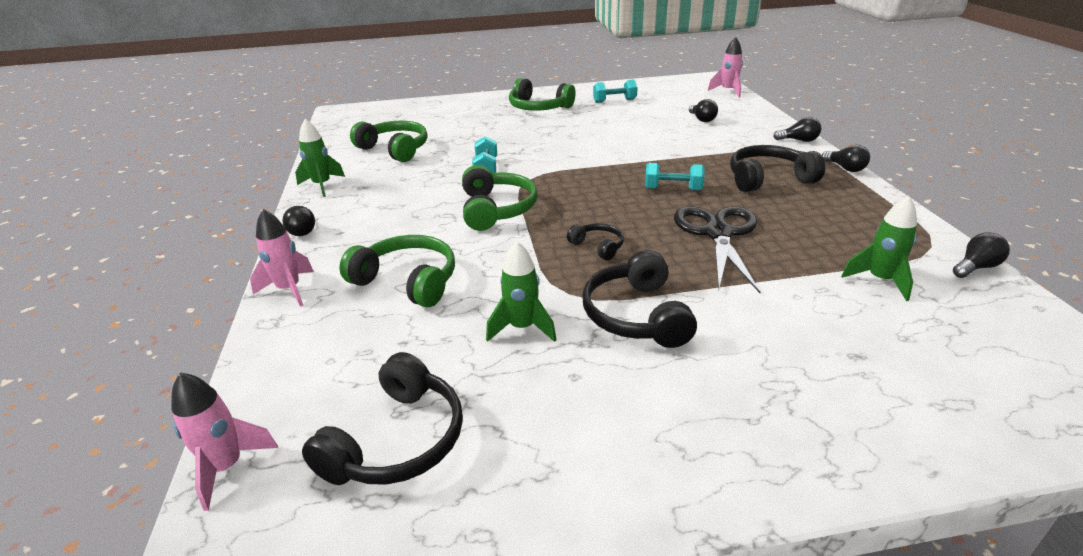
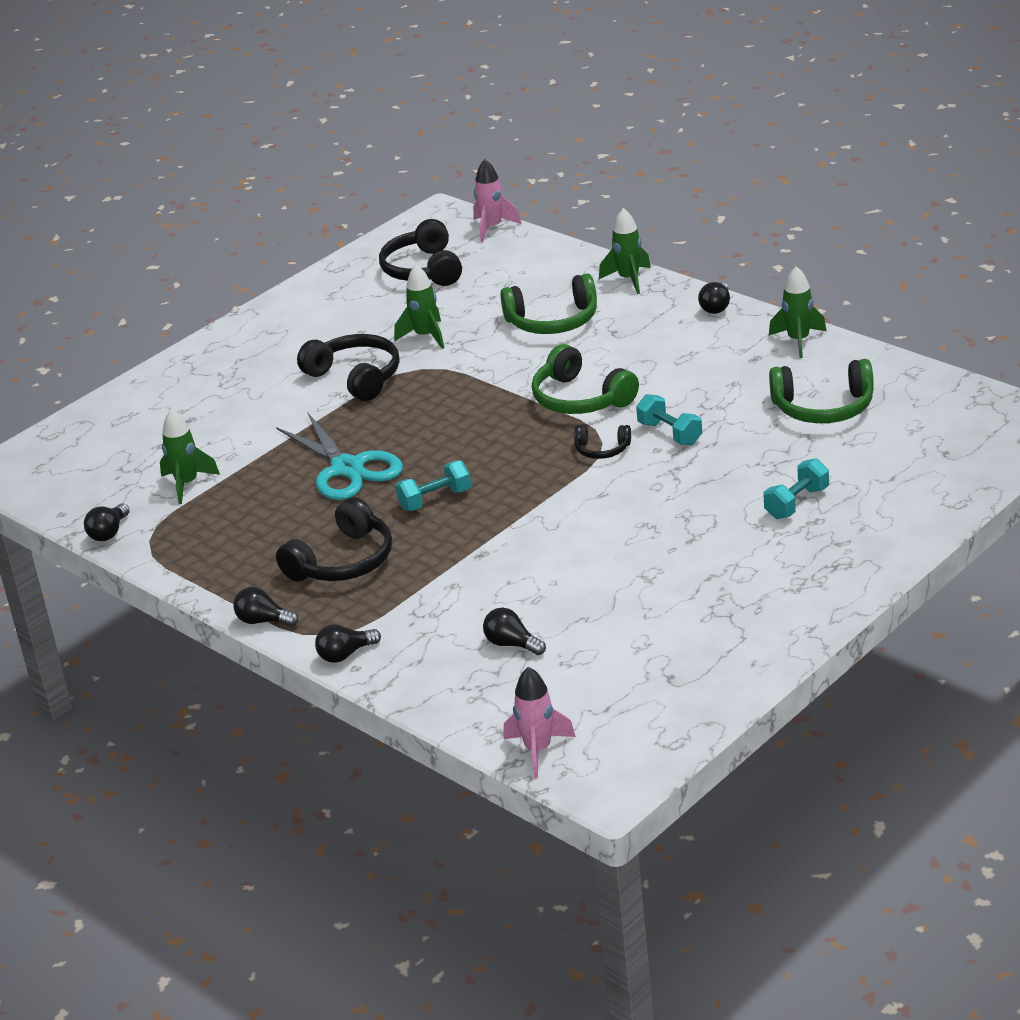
camera: 145 degrees right, 0 degrees up
(289, 289) = (629, 279): pink rocket -> green rocket
(302, 230) = (716, 307): black light bulb -> black light bulb turned 105 degrees counterclockwise
(539, 107) = (780, 561): green headphones -> none
(598, 246) = (441, 409): black headphones -> black headphones (602, 449)
(614, 101) = (691, 631): turquoise dumbbell -> turquoise dumbbell (797, 503)
(718, 233) = (347, 468): black scissors -> turquoise scissors

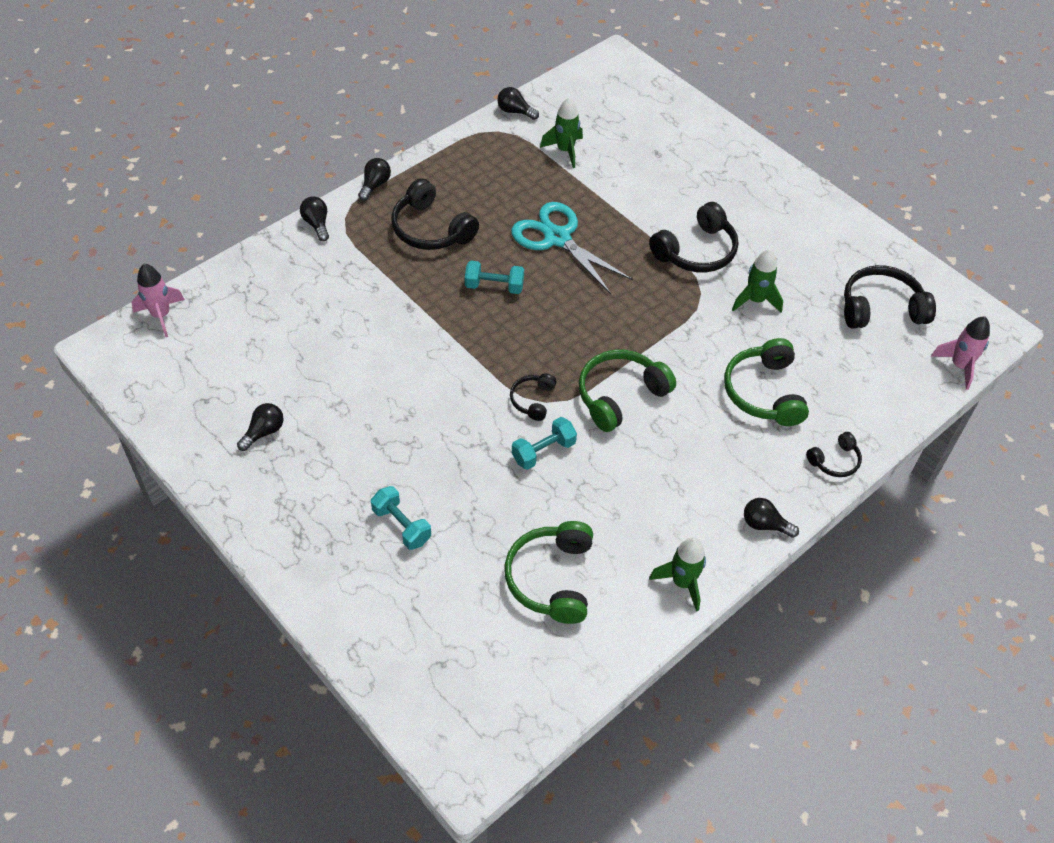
camera: 90 degrees right, 20 degrees up
(347, 468) = (557, 238): turquoise scissors -> turquoise scissors turned 75 degrees clockwise
(435, 500) = (494, 286): turquoise dumbbell -> turquoise dumbbell turned 60 degrees counterclockwise
(512, 644) = (287, 313): black light bulb -> black light bulb (264, 432)
(629, 279) = (835, 461): green rocket -> black headphones

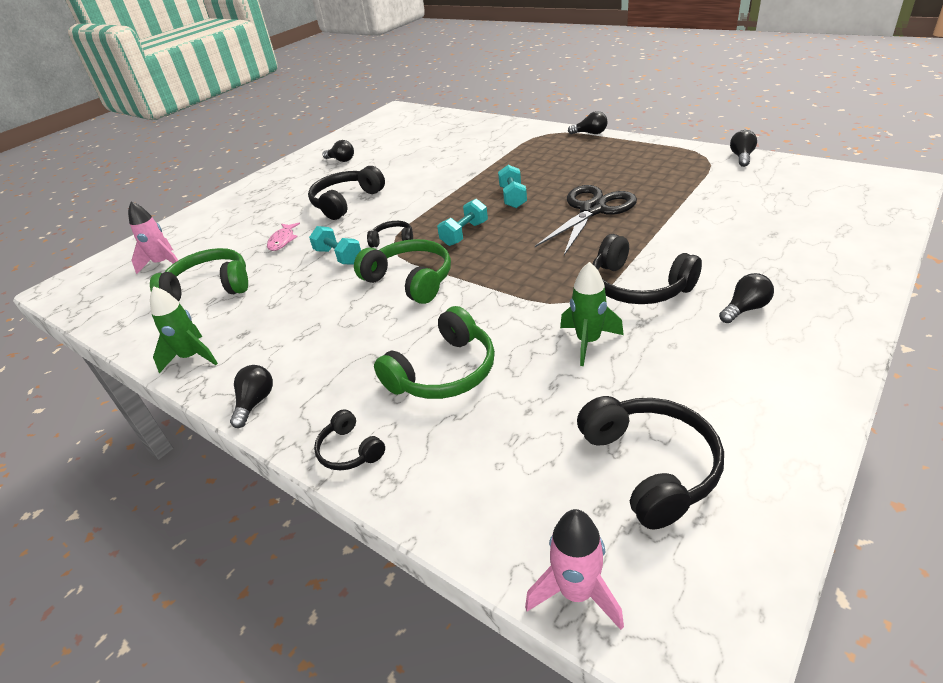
camera: 85 degrees right, 15 degrees down
(161, 315) = (426, 114): pink rocket -> pink rocket (163, 263)
(317, 224) = (533, 128): black light bulb -> black light bulb (745, 309)
(401, 525) = (265, 218): turquoise dumbbell -> turquoise dumbbell (464, 234)
(431, 229) = (559, 161): black headphones -> black headphones (346, 202)
(476, 505) = (282, 241): none -> pink fish
(557, 238) = (592, 210): turquoise scissors -> black scissors
(565, 150) = (716, 188): green rocket -> none
(764, 392) = (444, 372): green headphones -> green headphones turned 150 degrees clockwise

